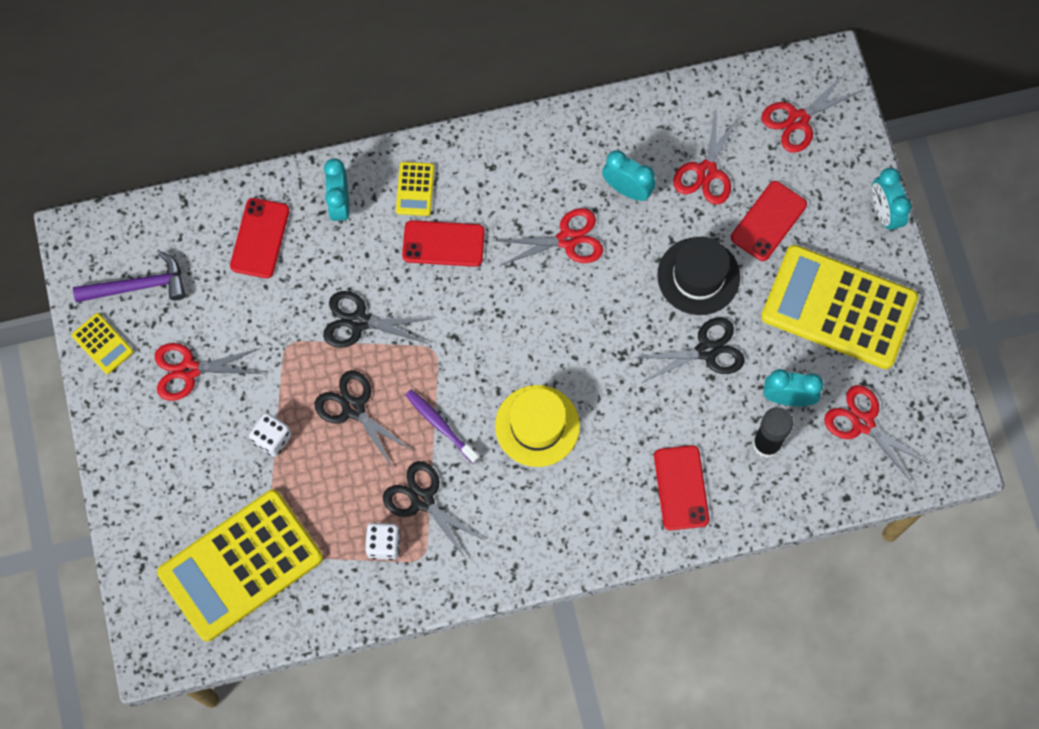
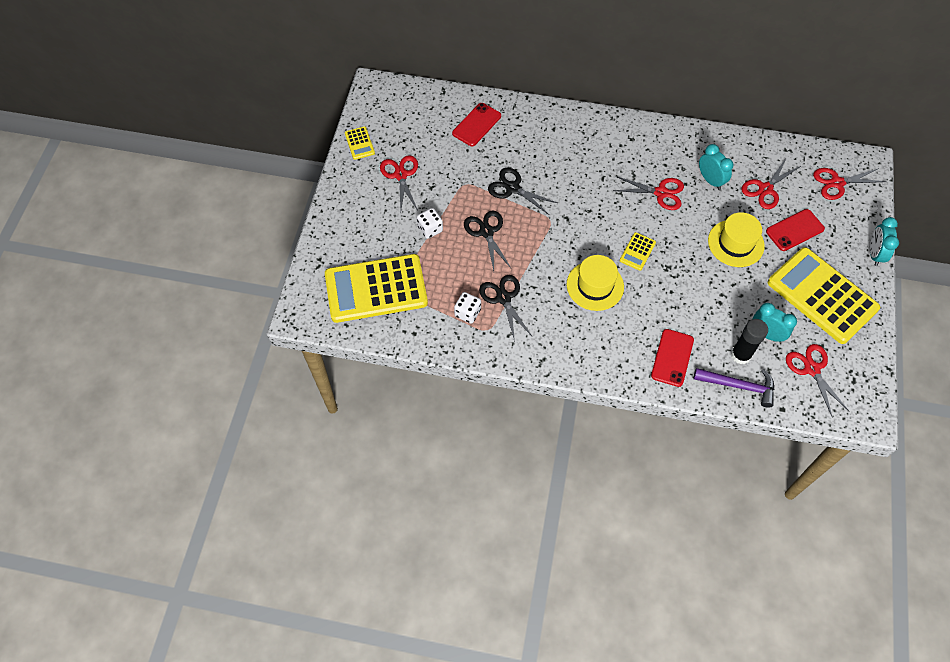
camera: 25 degrees right, 10 degrees down
(138, 286) = (395, 122): purple hammer -> purple hammer (739, 386)
(189, 370) = (401, 175): red scissors -> red scissors turned 60 degrees clockwise
(340, 204) = (531, 125): turquoise clock -> none
(415, 189) = (580, 133): yellow calculator -> yellow calculator (637, 251)
(440, 425) = (534, 261): purple toothbrush -> none
(443, 244) = (583, 167): red phone -> none
(698, 276) = (735, 243): black hat -> yellow hat
(707, 351) = (723, 286): black scissors -> none

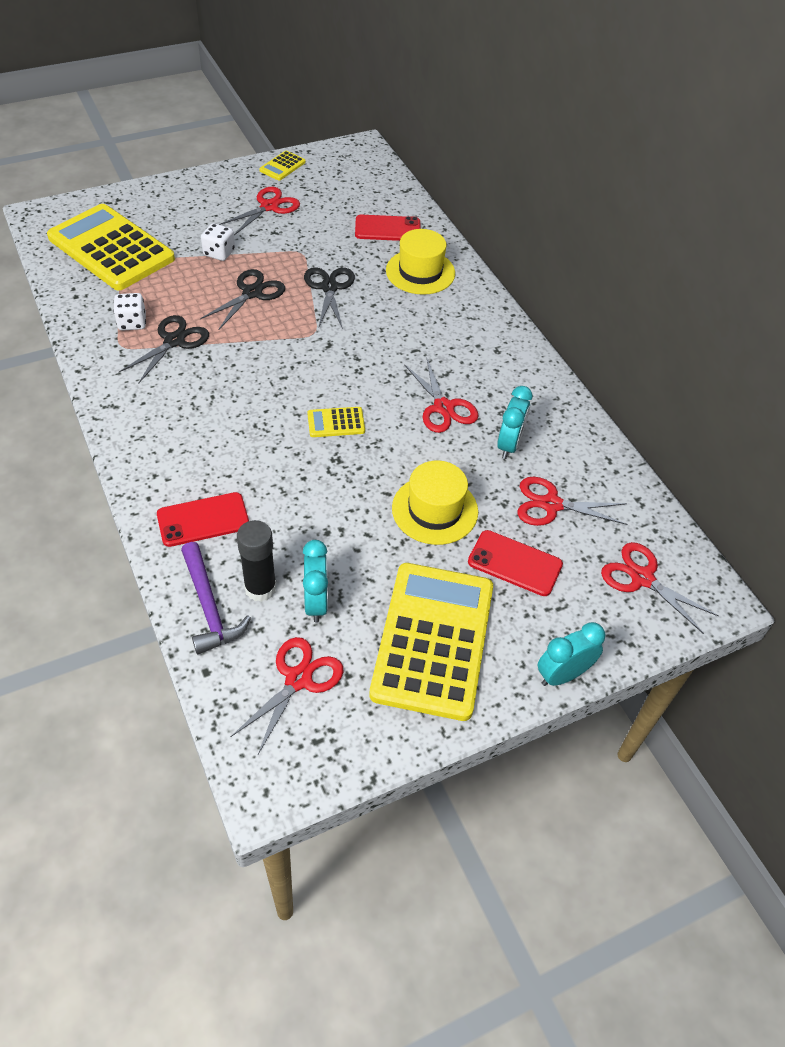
camera: 50 degrees right, 10 degrees down
(595, 285) = (253, 406): yellow hat -> yellow hat (420, 272)

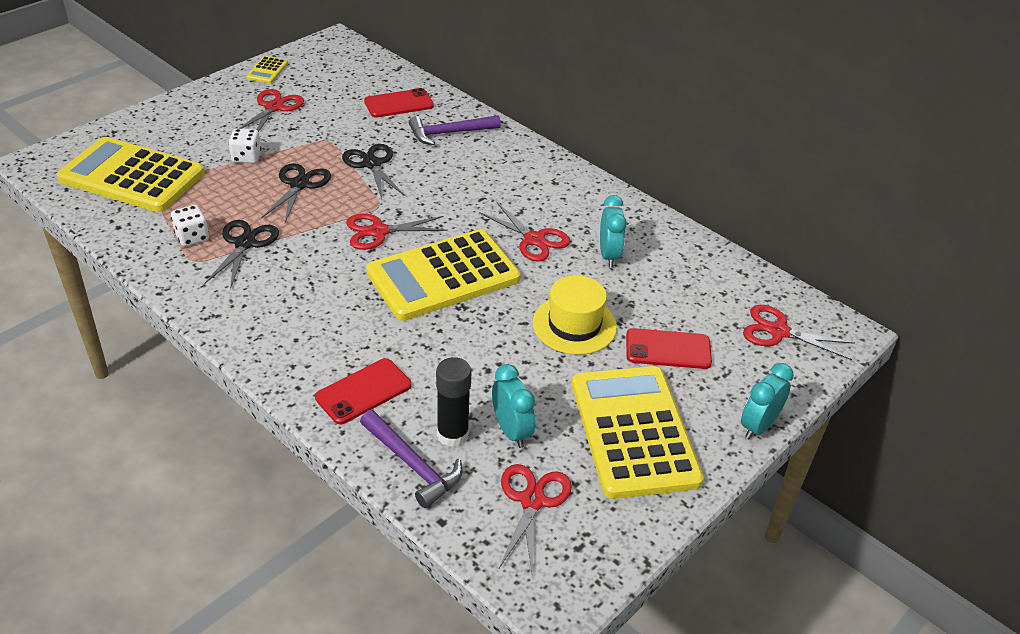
camera: 20 degrees left, 10 degrees down
(336, 423) = (443, 276): yellow calculator -> yellow calculator, size x2.45
(420, 272) = (449, 133): yellow hat -> purple hammer
(551, 504) = (671, 294): red scissors -> red scissors (378, 231)

